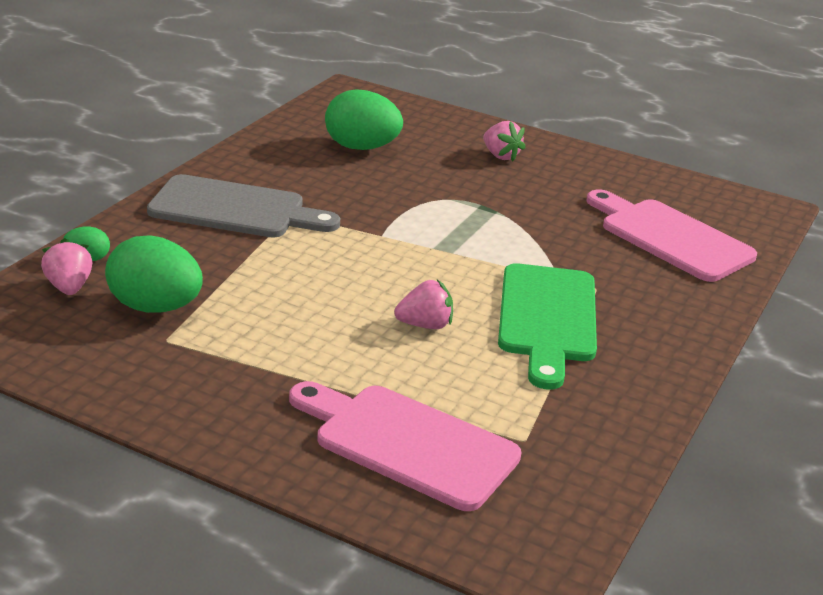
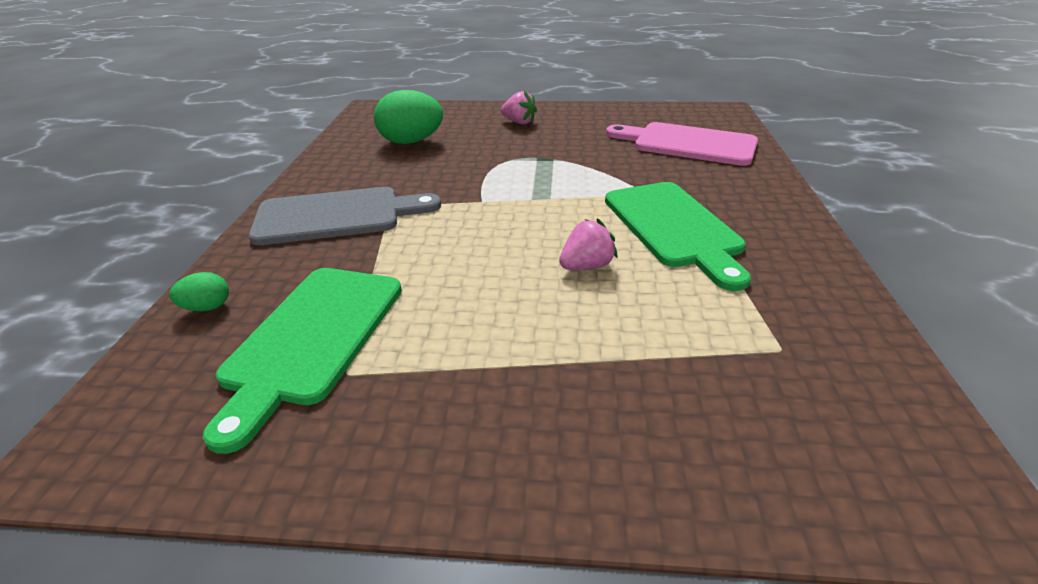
camera: 20 degrees left, 5 degrees up
(69, 287) = (198, 348): pink strawberry -> none
(155, 307) = (312, 338): green egg -> green cutting board
(407, 443) = (689, 400): pink cutting board -> none

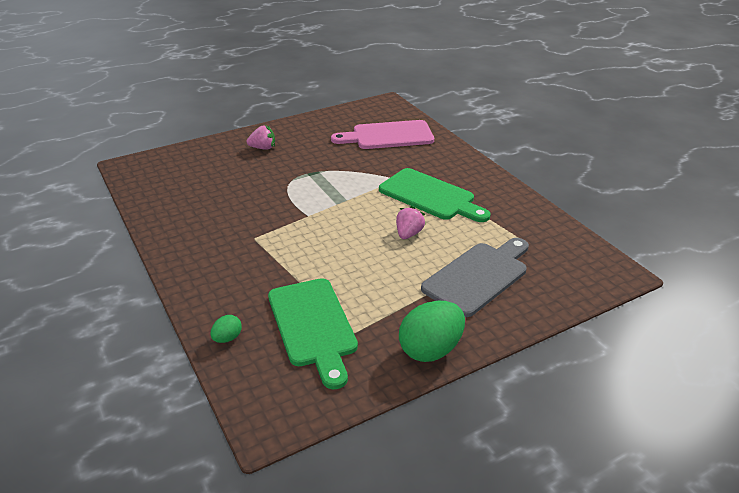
camera: 35 degrees left, 0 degrees up
(336, 215) = (226, 257): grey cutting board -> grey cutting board (478, 276)
(411, 142) = (203, 187): green egg -> green egg (430, 350)

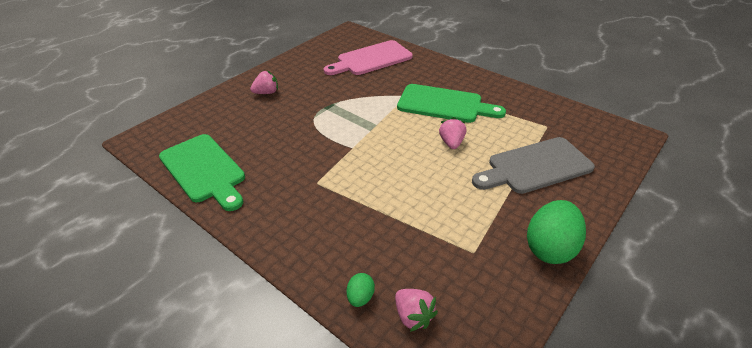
camera: 20 degrees left, 5 degrees up
(261, 365) = (413, 316): none -> pink strawberry
(313, 326) = (433, 257): green cutting board -> green cutting board (204, 170)
(478, 276) = (535, 167): grey cutting board -> grey cutting board turned 135 degrees counterclockwise

